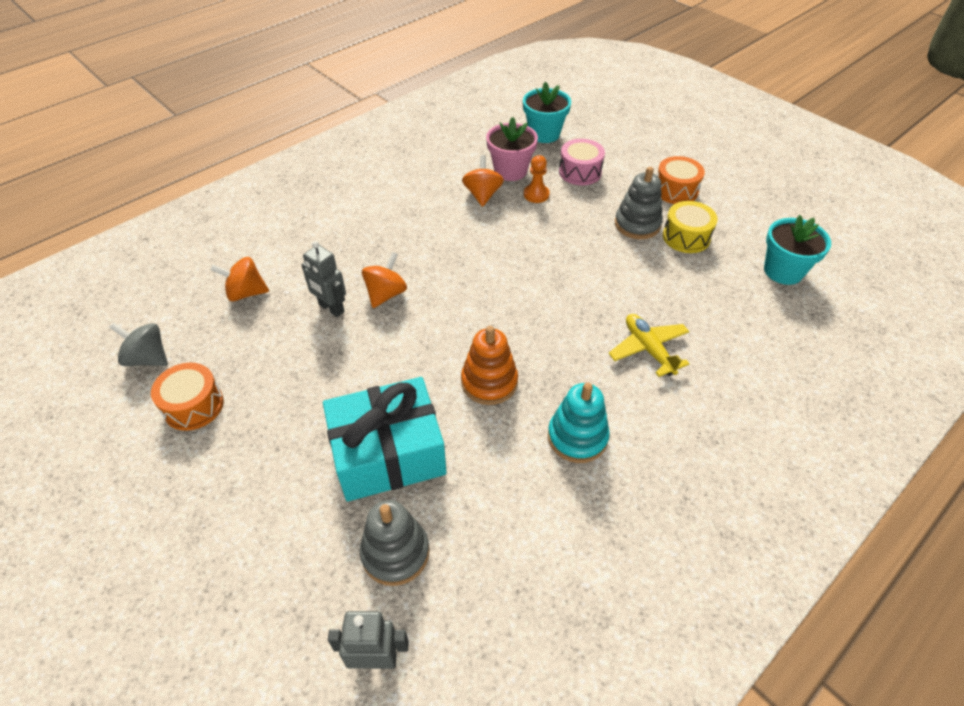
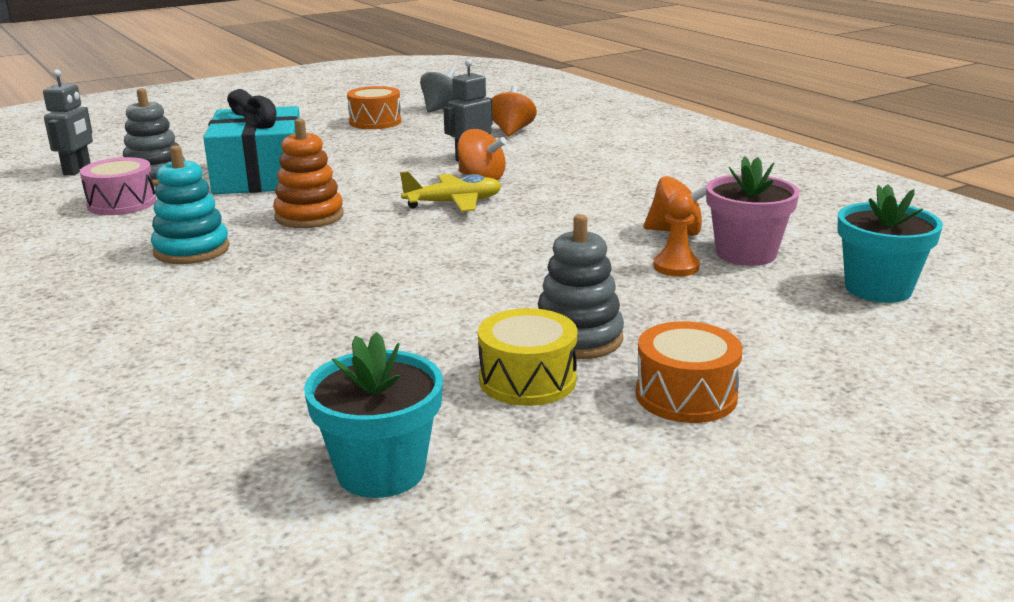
camera: 100 degrees right, 25 degrees down
(580, 172) = (747, 307): pink drum -> pink drum (122, 203)
(648, 349) = (285, 306): yellow plane -> yellow plane (454, 203)

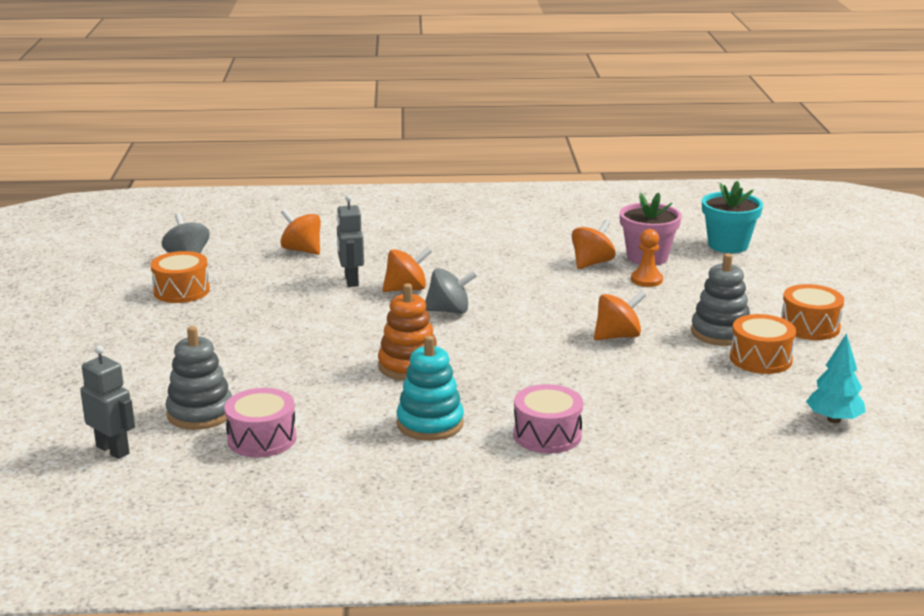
camera: 60 degrees left, 0 degrees up
(201, 303) = (547, 435): none -> pink drum
(260, 176) = (272, 367): turquoise gift -> none
(381, 471) = (833, 419): turquoise flower pot -> turquoise tree
(454, 203) = (449, 311): yellow plane -> grey spinning top
(489, 285) = (617, 336): none -> orange spinning top
(527, 380) = (760, 359): yellow drum -> orange drum

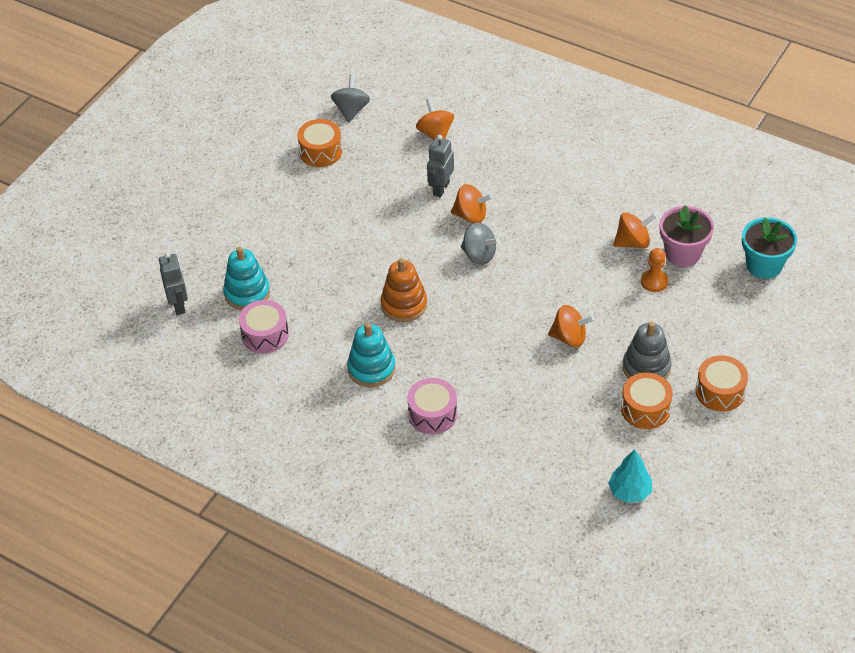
camera: 35 degrees right, 25 degrees up
(200, 413) = (247, 293): grey stacking toy -> turquoise stacking toy

